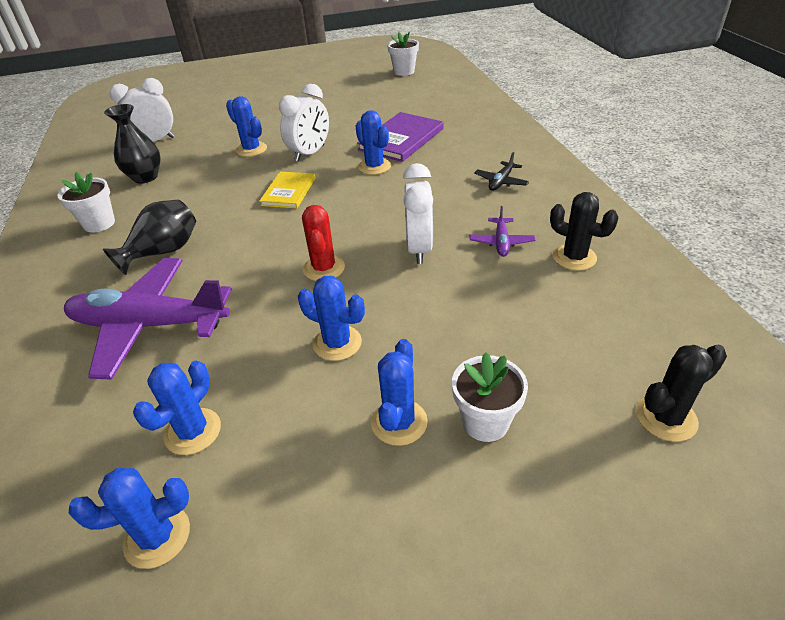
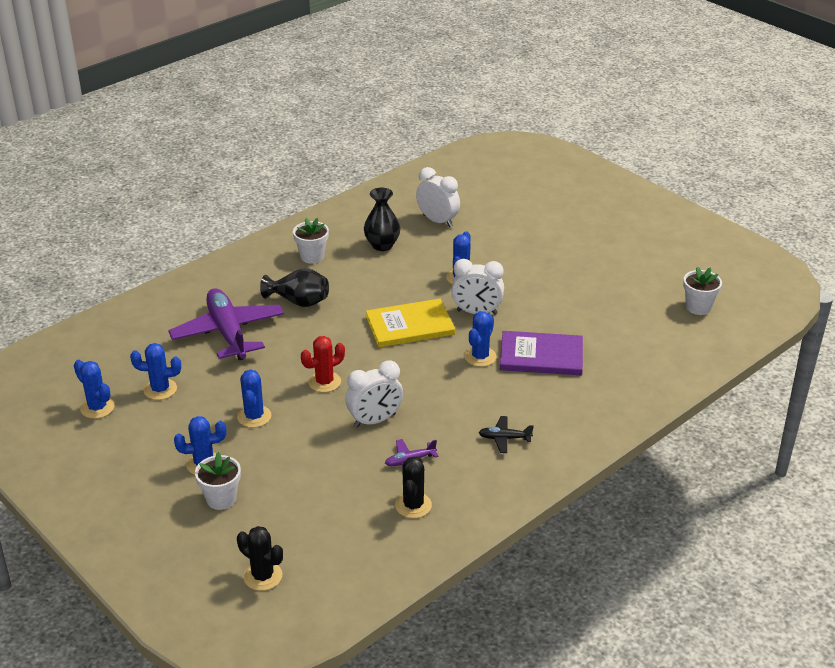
camera: 60 degrees right, 5 degrees down
(288, 192) = (410, 325): yellow book -> yellow book, size x1.55

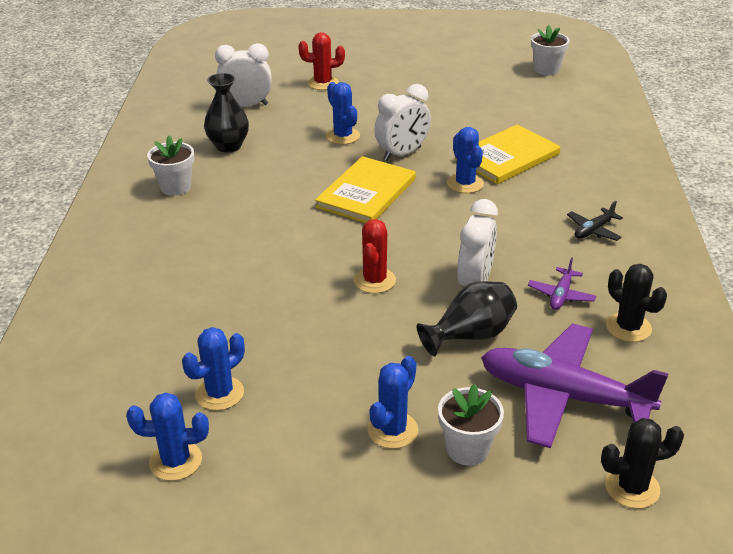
camera: 45 degrees left, 0 degrees up
(228, 333) = (203, 296): purple plane -> purple plane (563, 396)
(254, 416) = (363, 352): blue cactus -> none
(299, 302) = (229, 230): black vase -> black vase (470, 335)
(513, 230) = (323, 83): none -> red cactus
(541, 356) = (507, 157): purple book -> yellow book

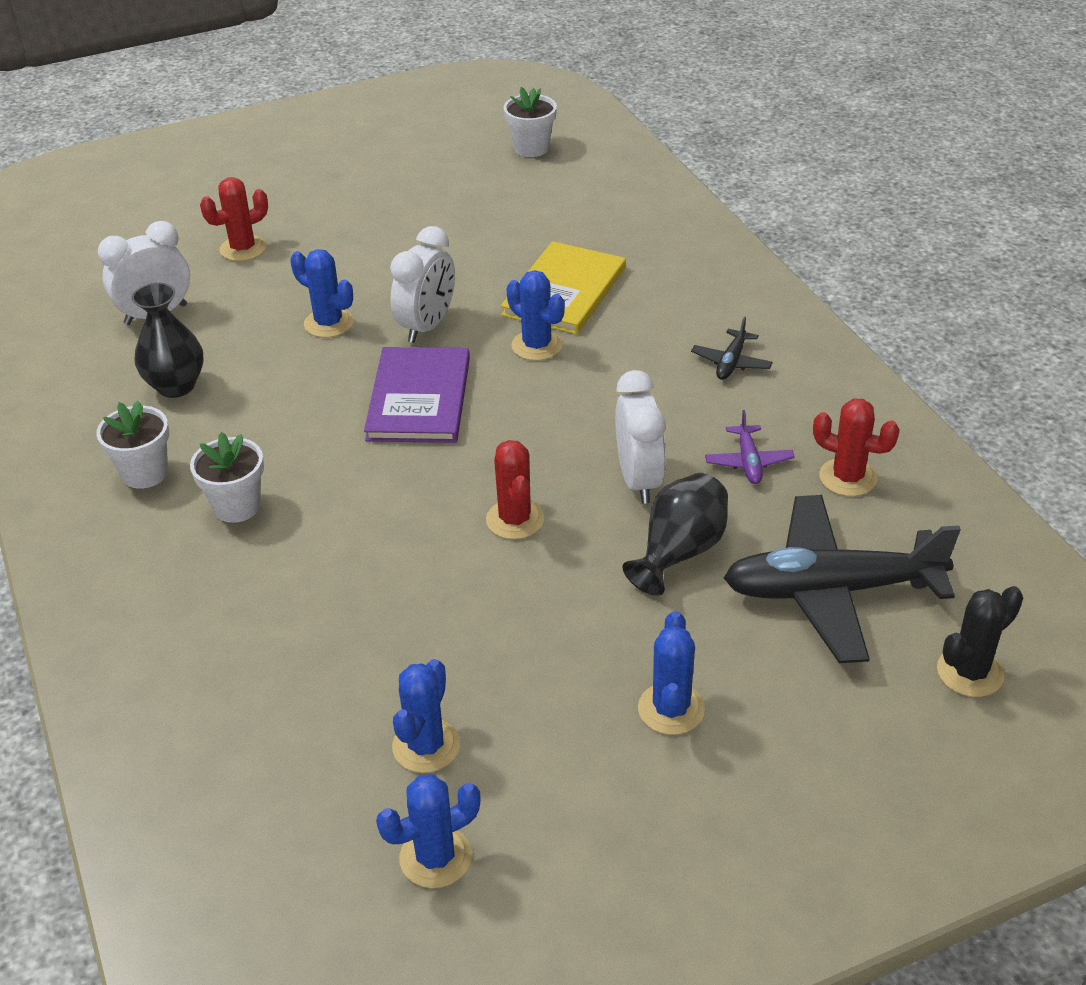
camera: 25 degrees left, 5 degrees up
(366, 193) = (419, 398): yellow book -> purple book
(467, 449) = (770, 698): white flower pot -> white flower pot (237, 506)
(563, 396) = (831, 591): purple plane -> black plane
(628, 327) = (847, 477): black cactus -> red cactus

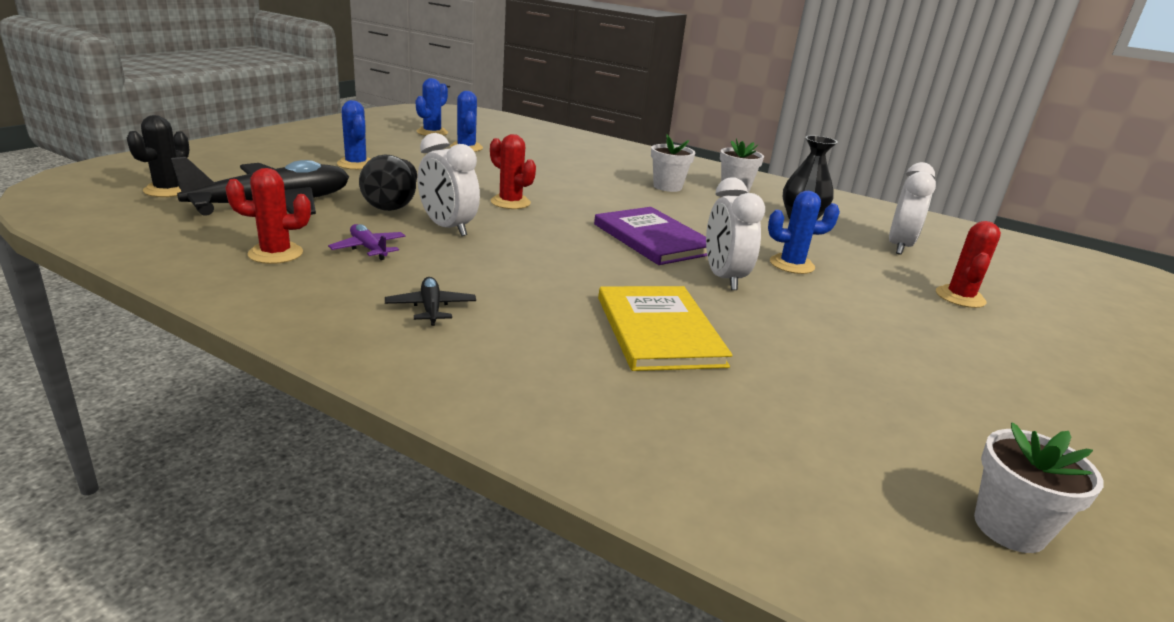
camera: 140 degrees right, 15 degrees down
(537, 345) = (620, 284): blue cactus -> none

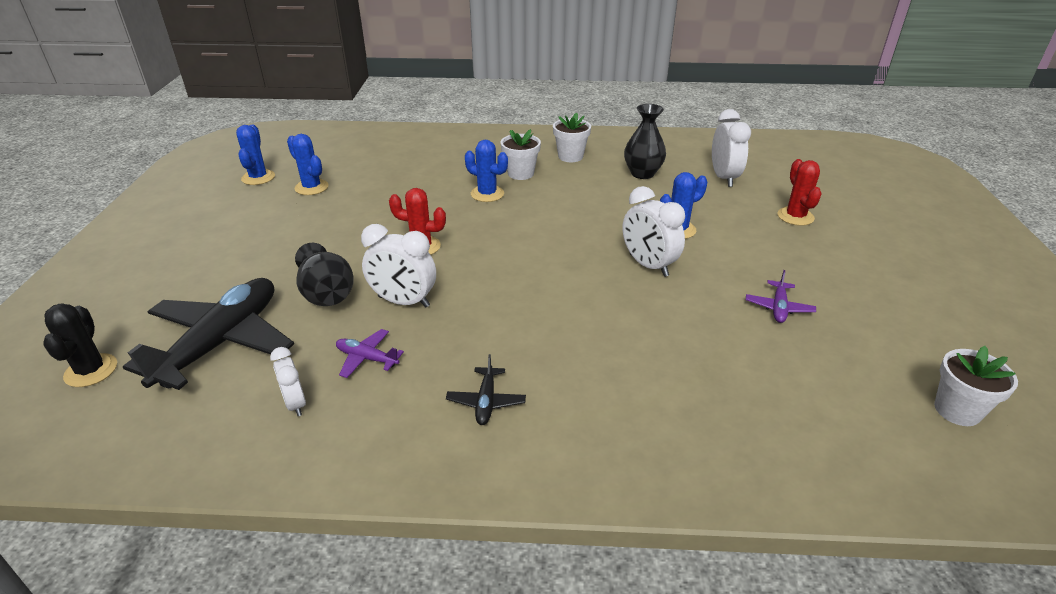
camera: 25 degrees left, 10 degrees up
(275, 254) = (295, 403): red cactus -> white clock
(356, 164) = (236, 253): blue cactus -> blue cactus (487, 194)
(431, 308) = (486, 401): black plane -> black plane turned 135 degrees counterclockwise
(653, 239) = (566, 243): purple book -> none
(659, 331) = (656, 343): yellow book -> none
(846, 355) = (778, 308): none -> purple plane

